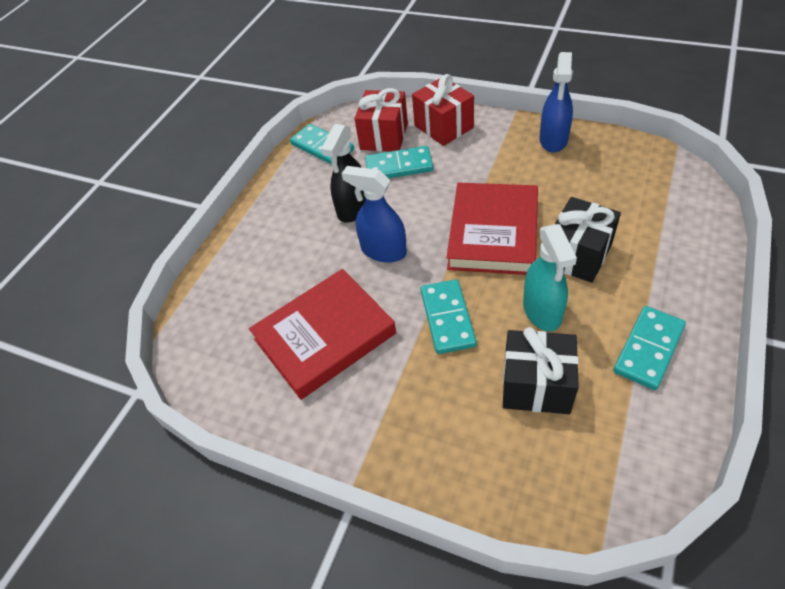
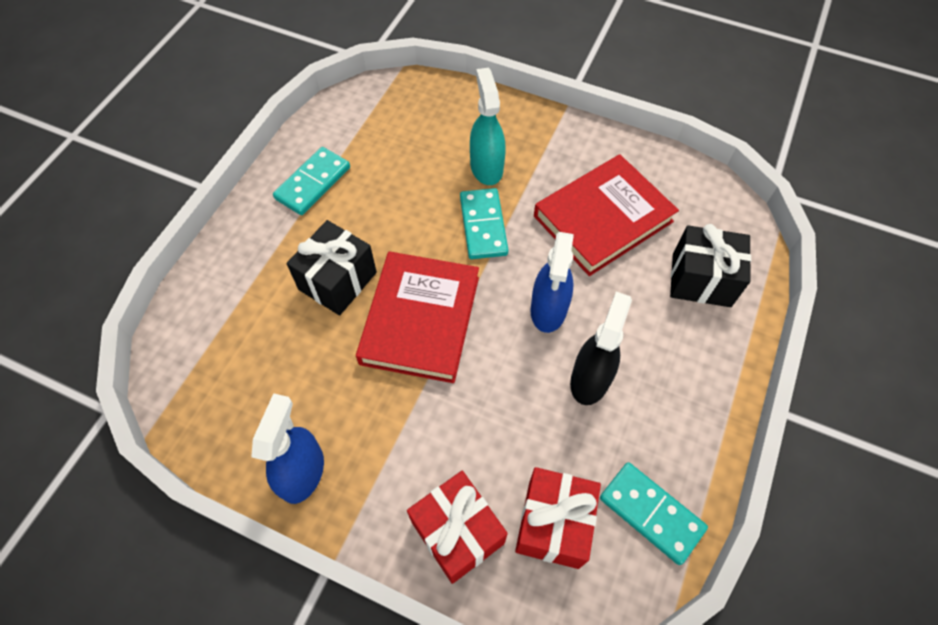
camera: 175 degrees right, 10 degrees up
(383, 251) = (548, 310): blue spray bottle -> blue spray bottle turned 75 degrees clockwise
(399, 166) = (529, 450): turquoise domino -> none
(536, 385) = (415, 163): black gift -> black gift (701, 280)
(542, 311) = (392, 224): turquoise spray bottle -> turquoise spray bottle (486, 167)

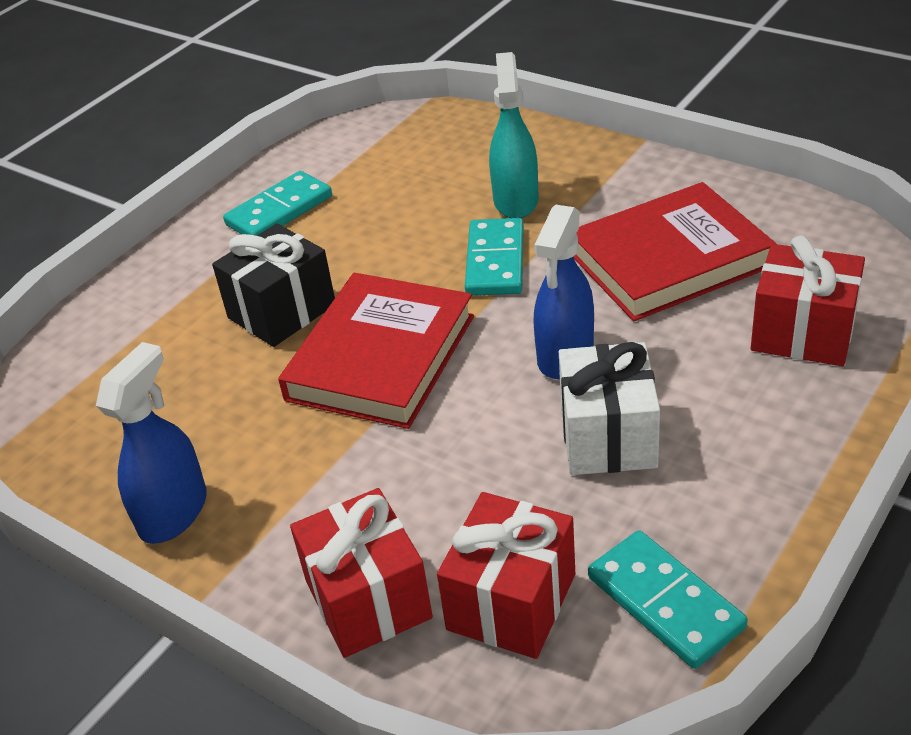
camera: 15 degrees right, 20 degrees down
(590, 379) = (608, 437): black spray bottle -> white gift
(701, 280) = (803, 333): black gift -> red gift

